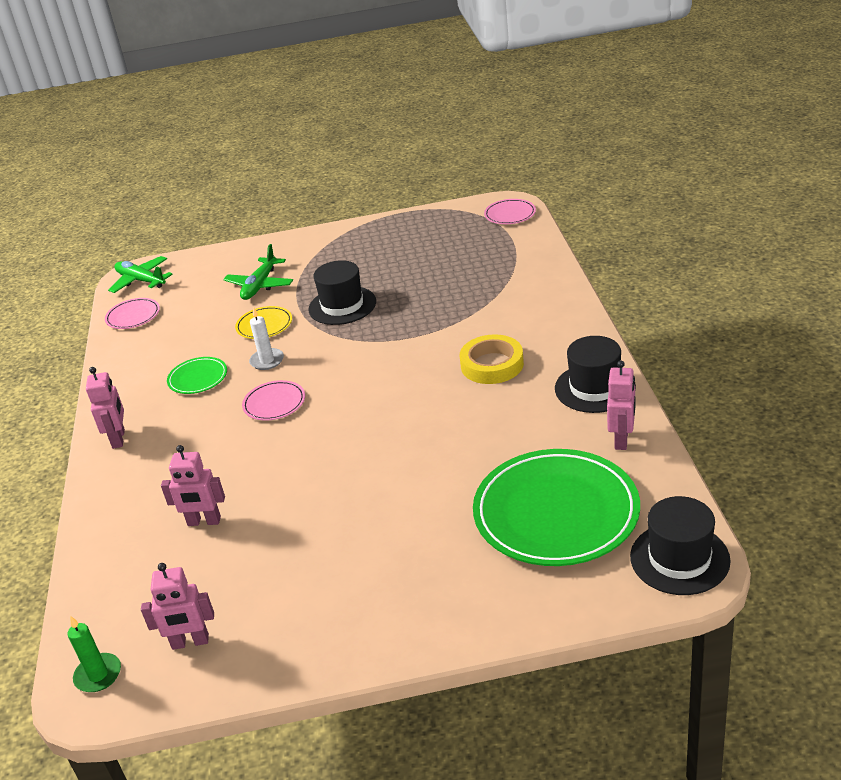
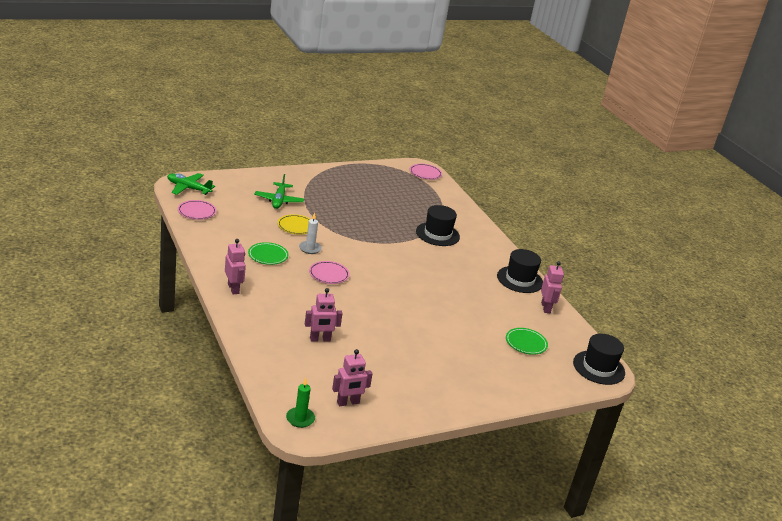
camera: 25 degrees left, 5 degrees down
(342, 305) = (343, 219): black hat -> black hat (437, 234)
(492, 365) = (455, 262): yellow tape -> none
(556, 512) = (526, 343): green plate -> green plate, size x0.46

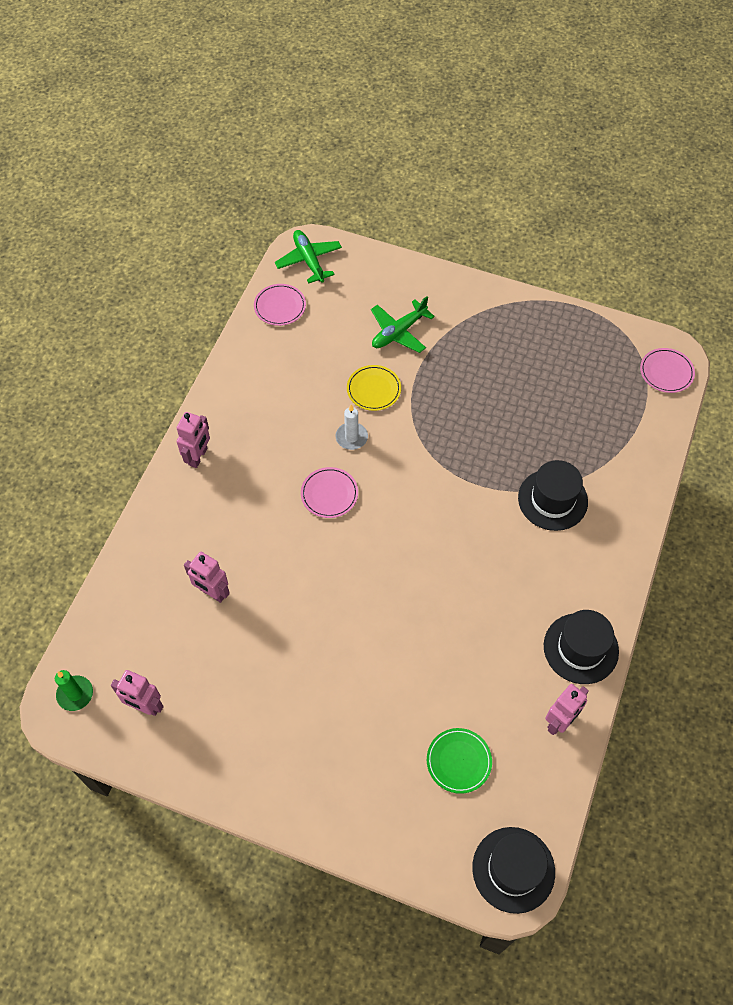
camera: 50 degrees right, 30 degrees up
(268, 255) = (289, 423): green plate -> none

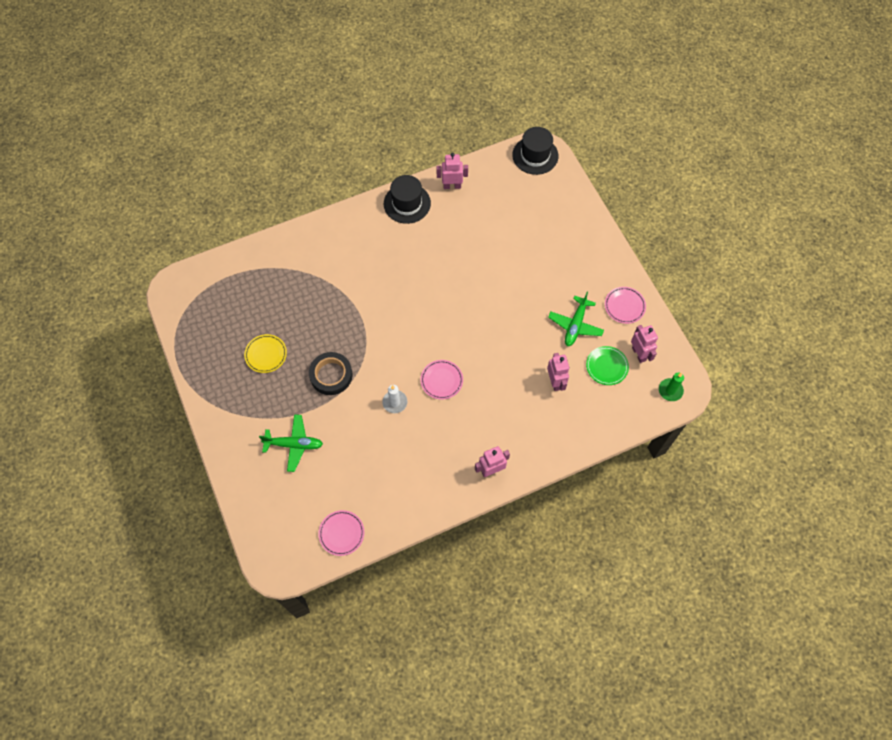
camera: 135 degrees left, 5 degrees up
(309, 260) = (286, 553): green plane -> green plane (575, 325)
(373, 389) = (350, 420): yellow plate -> yellow plate (266, 354)
(437, 409) = (331, 375): none -> black tape
(459, 761) = (514, 208): green plate -> green plate (607, 366)
(552, 499) = (334, 275): black hat -> none
(666, 372) = (189, 284): pink plate -> pink plate (624, 306)

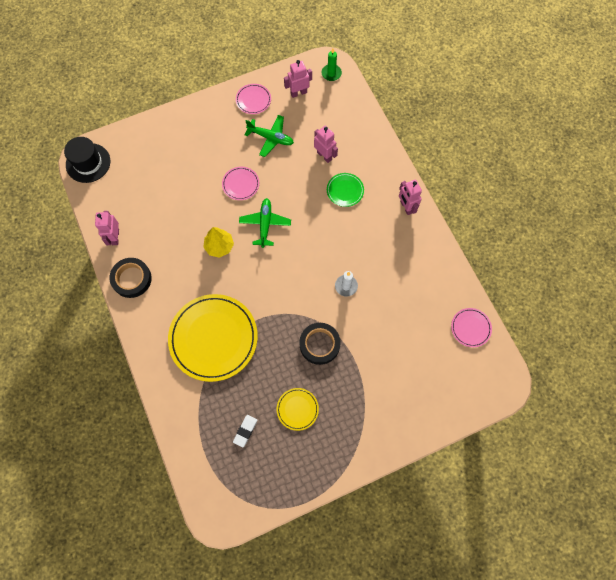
camera: 90 degrees left, 5 degrees up
(249, 308) = (245, 431): none -> white eraser
(294, 444) = (390, 375): green plane -> green plane (265, 224)
(342, 277) = (213, 338): none -> yellow plate
(407, 203) = (132, 279): black hat -> black tape
(441, 380) = (324, 246): pink plate -> pink plate (240, 184)
(442, 278) = (219, 246): none -> yellow tree
(555, 382) = (324, 156): pink robot -> pink robot turned 60 degrees clockwise
(607, 366) = (310, 117): green plate -> green plate (345, 190)

